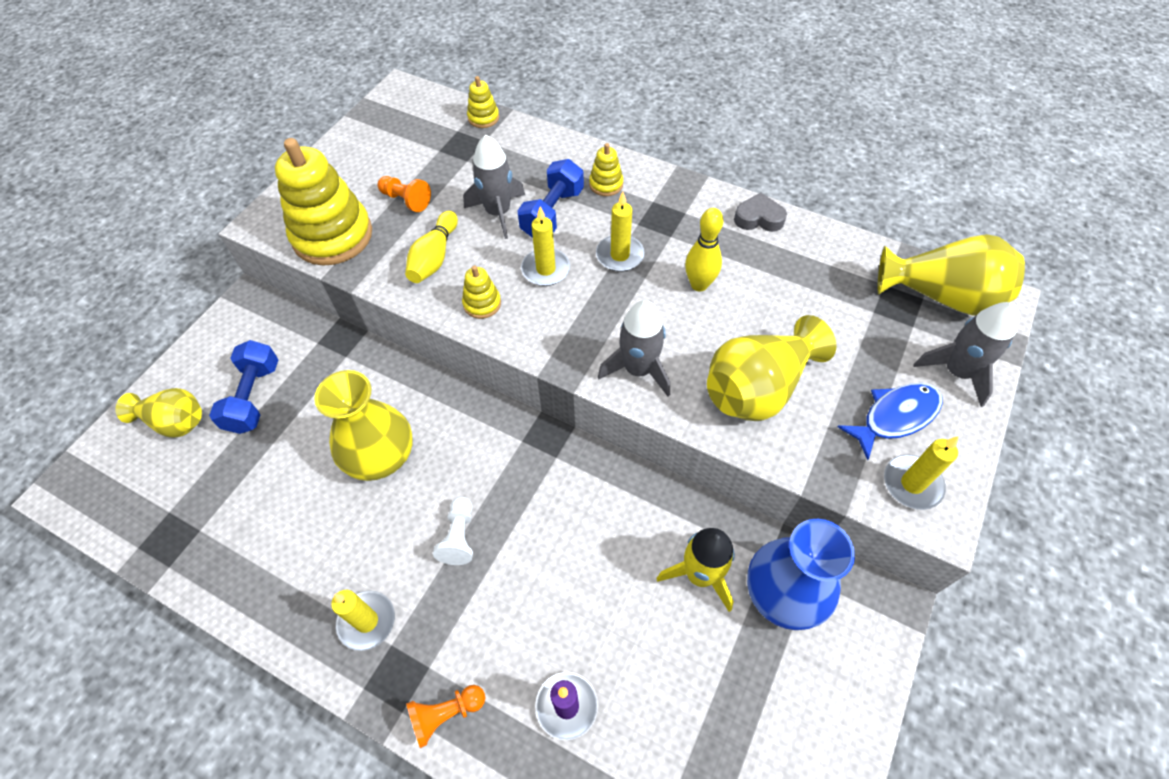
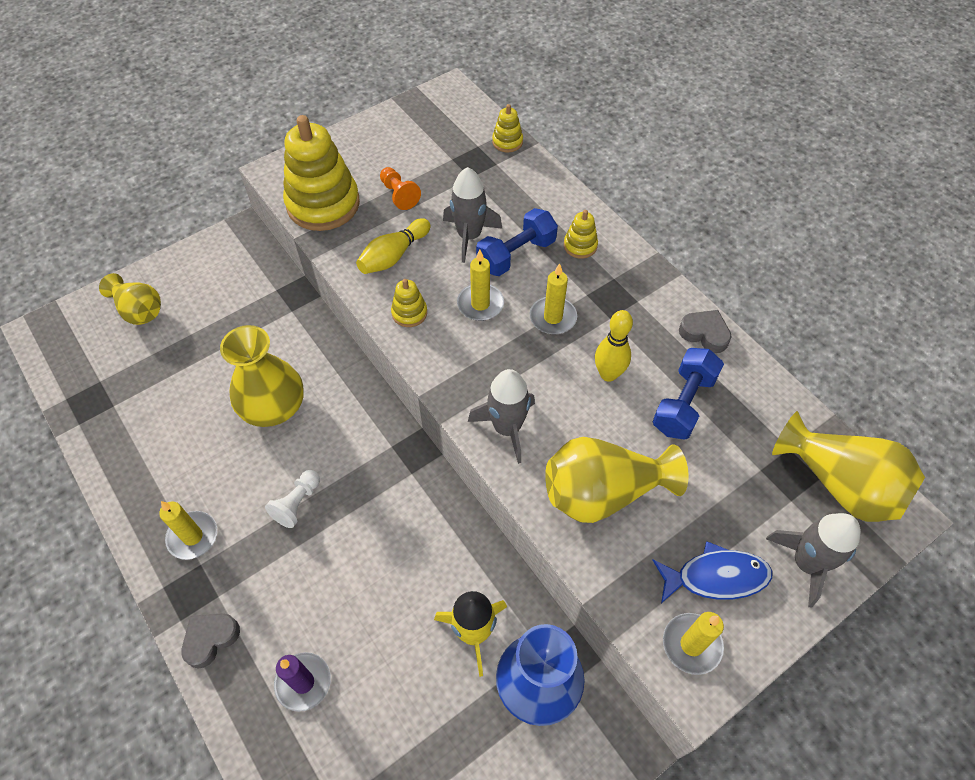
camera: 25 degrees right, 0 degrees up
(254, 397) = (205, 315): blue dumbbell -> blue dumbbell (683, 403)
(446, 714) = (210, 639): orange pawn -> grey heart

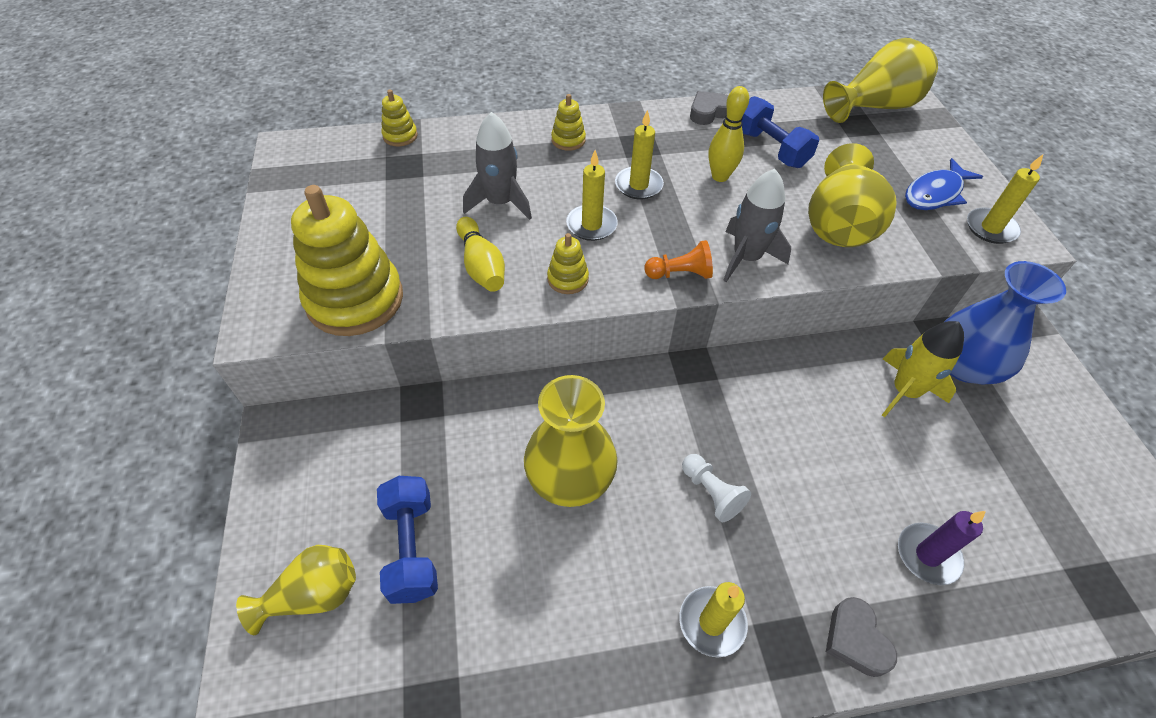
camera: 65 degrees left, 5 degrees down
(399, 195) = (399, 233): orange pawn -> orange pawn (680, 274)
(516, 254) = (548, 181): blue dumbbell -> blue dumbbell (411, 547)
(716, 577) = (935, 193): blue fish -> blue fish turned 150 degrees counterclockwise
(806, 563) = (934, 147): grey rocket -> none

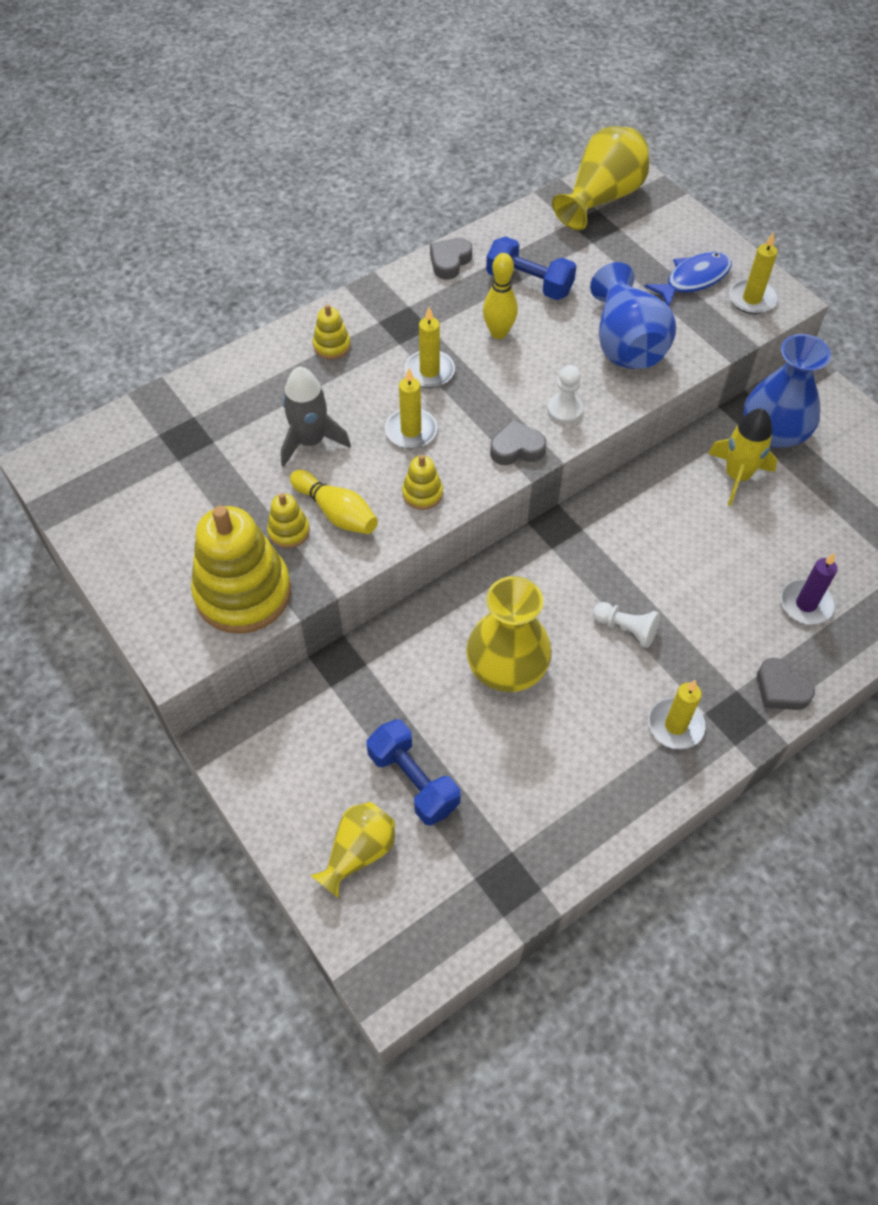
camera: 25 degrees left, 5 degrees up
(400, 136) = (156, 405): yellow stacking toy -> yellow stacking toy (289, 531)
(680, 274) = (516, 448): orange pawn -> grey heart
(746, 258) = (565, 410): grey rocket -> white pawn
(838, 224) = (626, 343): yellow vase -> blue vase
(935, 193) = (693, 279): blue fish -> blue fish turned 150 degrees counterclockwise

